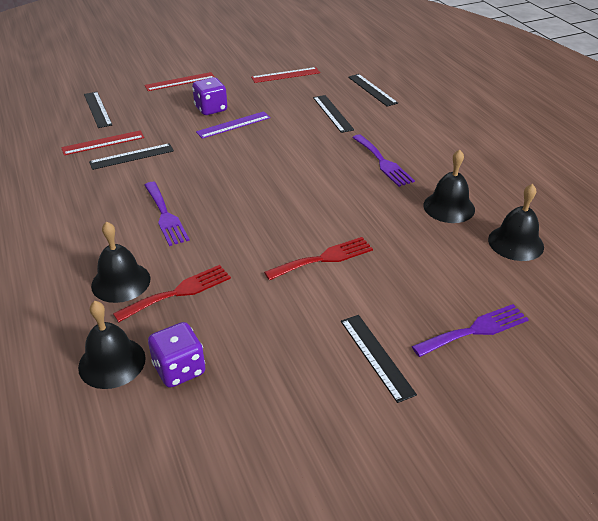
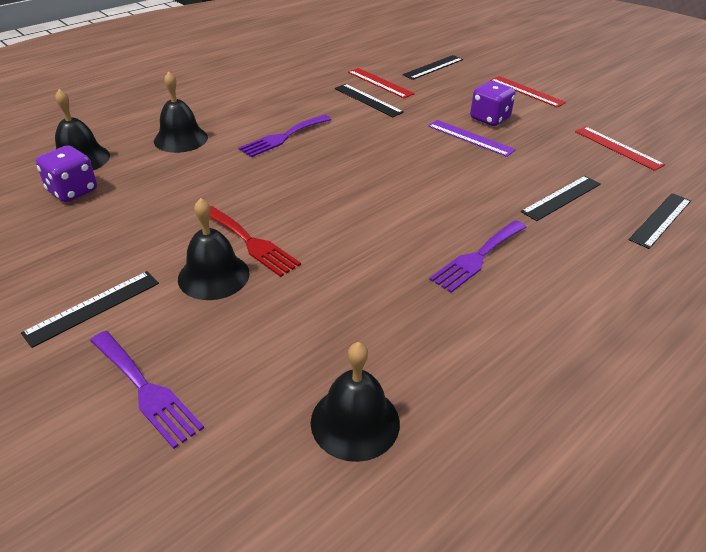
camera: 70 degrees right, 0 degrees up
(178, 292) = (173, 168): red fork -> none
(449, 207) = (408, 335): black bell -> black bell (213, 275)

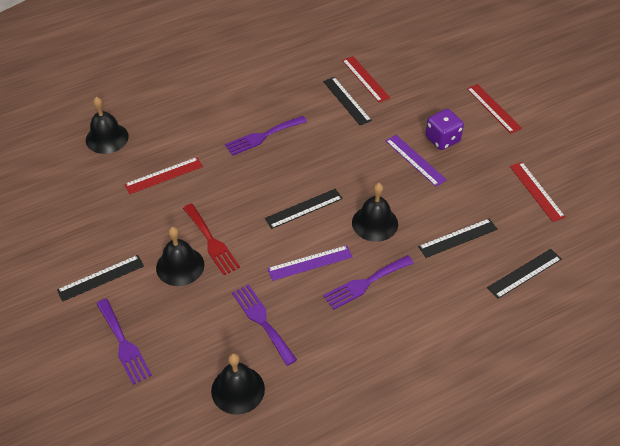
camera: 15 degrees right, 10 degrees up
(72, 191) = (98, 171): purple dice -> none
(166, 185) = (164, 175): none -> red ruler
(181, 139) = (183, 126): black bell -> black bell (375, 223)
(357, 322) = (262, 321): none -> purple fork
(394, 246) = (310, 263): none -> purple ruler
(433, 67) = (422, 63): black ruler -> black ruler (304, 208)

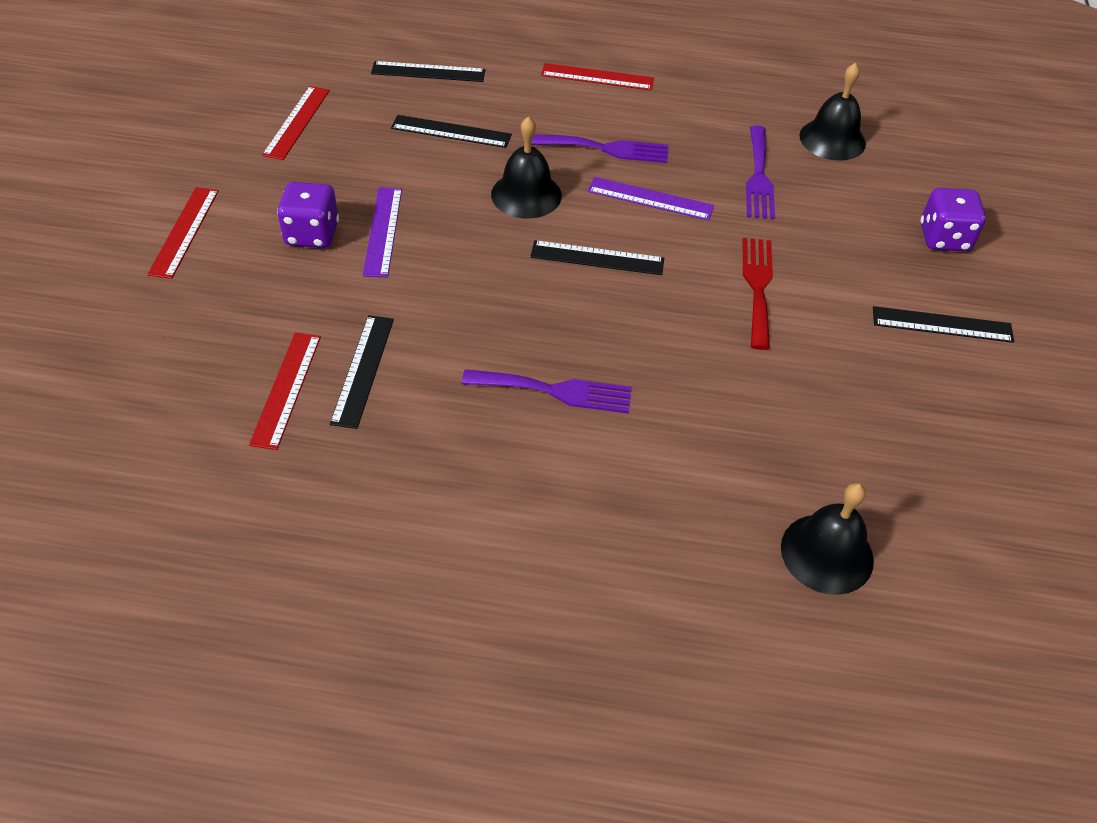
camera: 145 degrees left, 0 degrees up
(123, 344) = (944, 238): purple fork -> purple dice
(164, 175) = (765, 420): red ruler -> red ruler (597, 77)
(180, 266) = (821, 281): black bell -> none

